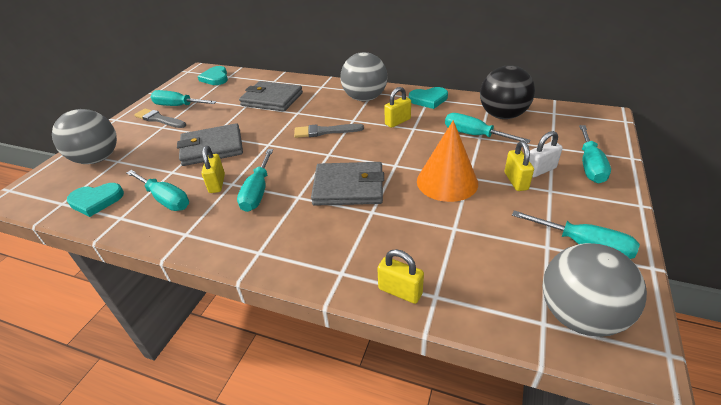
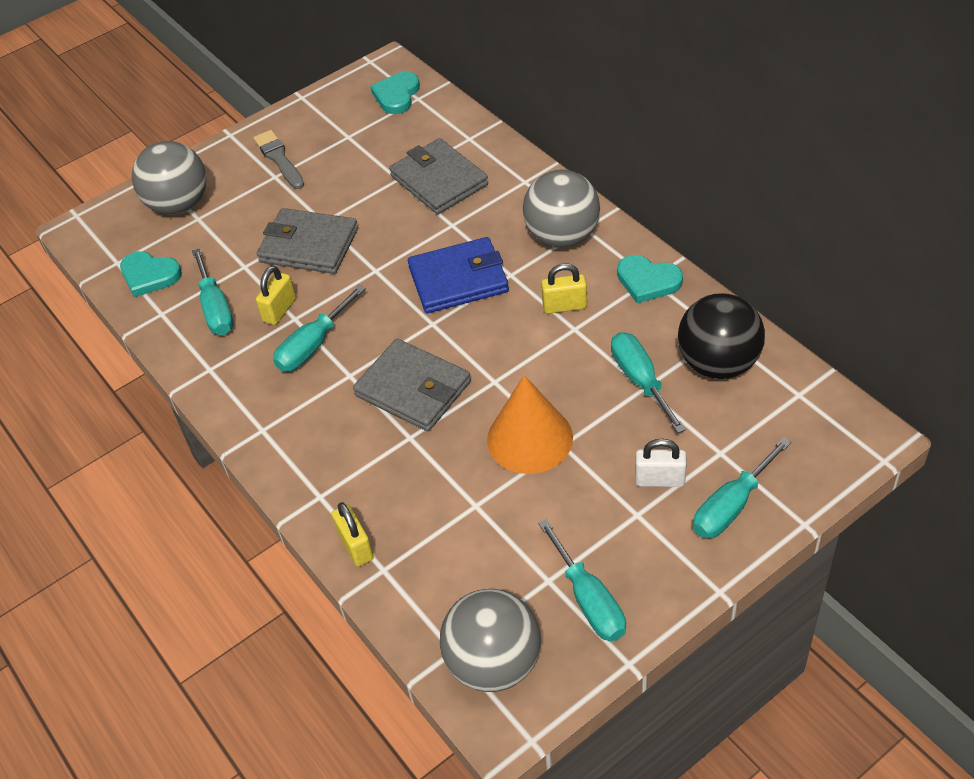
camera: 35 degrees right, 10 degrees up
(178, 106) = (315, 140): turquoise screwdriver -> none
(325, 131) = (458, 279): grey brush -> blue wallet
(516, 181) = (611, 480): yellow padlock -> none

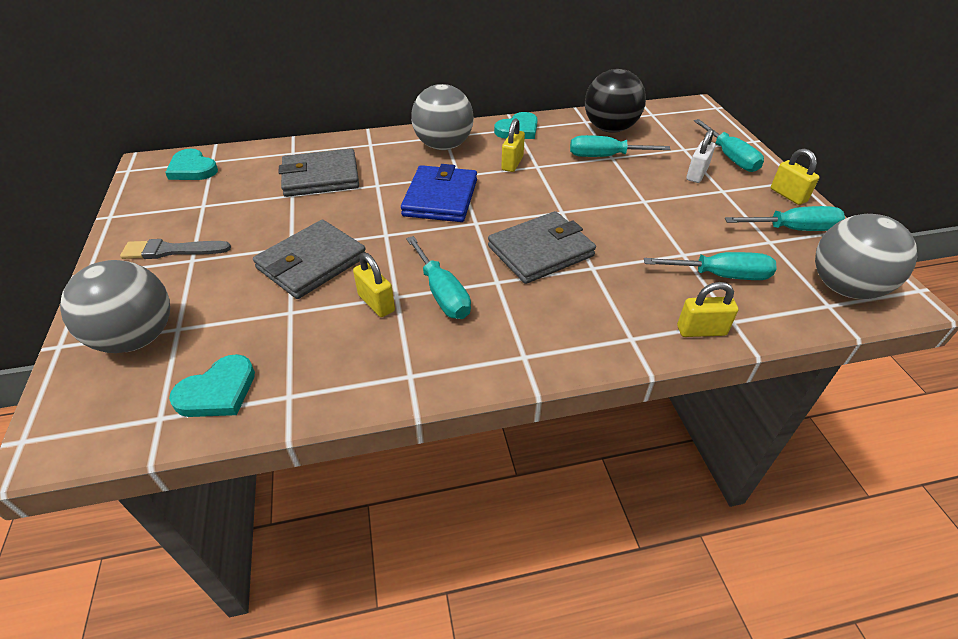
camera: 70 degrees left, 5 degrees down
(216, 308) = (328, 348): turquoise screwdriver -> turquoise screwdriver (721, 276)
(529, 438) = (630, 212): orange cone -> none
(670, 584) = (788, 195): none -> yellow padlock

